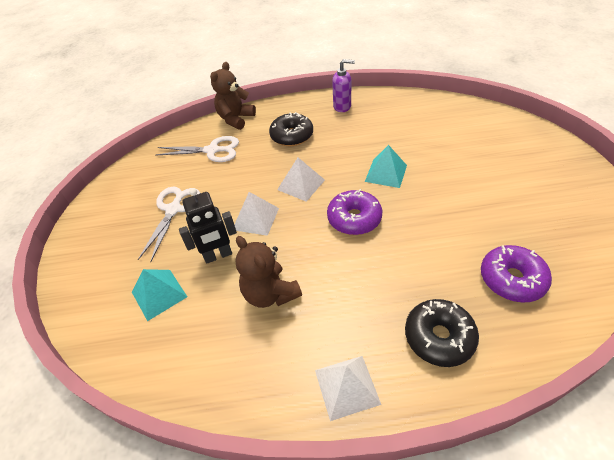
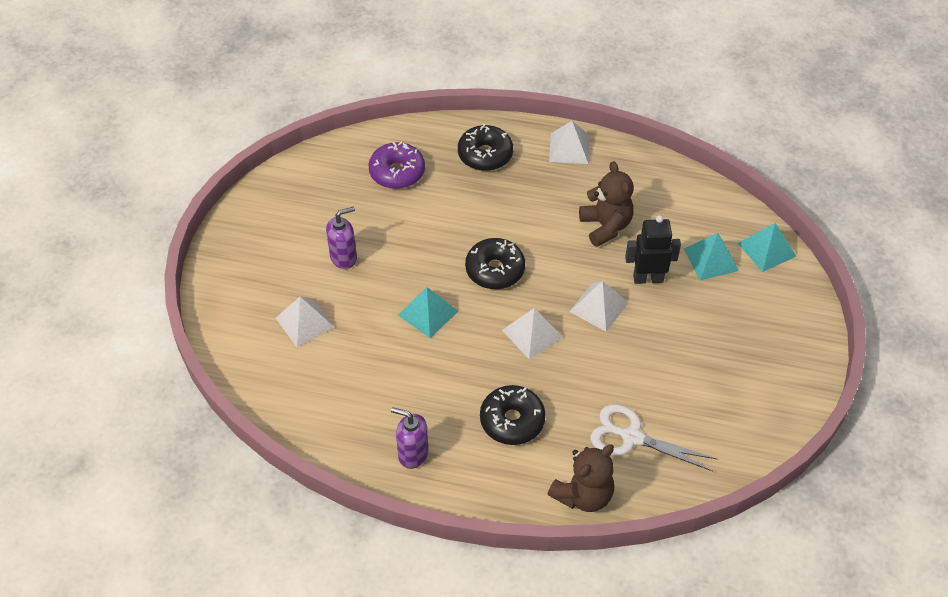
camera: 165 degrees left, 5 degrees up
(99, 325) = (767, 249): none -> turquoise pyramid
(174, 210) = (692, 353): white scissors -> none
(354, 219) = (495, 270): purple donut -> black donut
(466, 141) = (305, 322): none -> white pyramid
(482, 188) = (344, 257): none -> purple soap dispenser

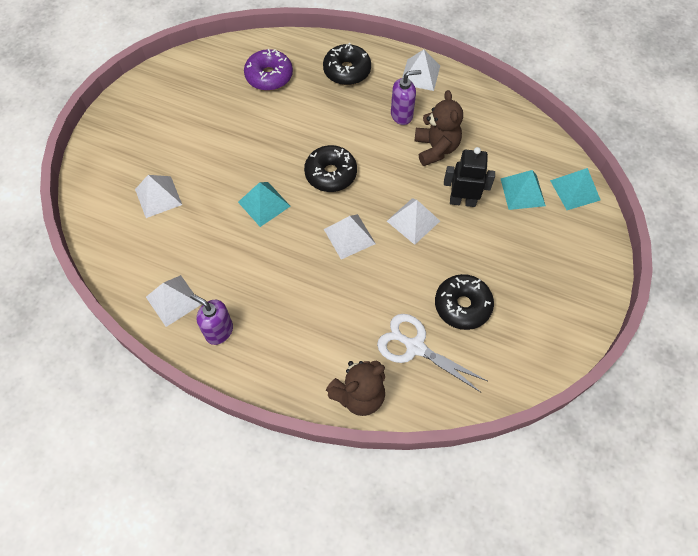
camera: 10 degrees right, 10 degrees up
(344, 257) = (205, 144): purple soap dispenser -> purple soap dispenser (402, 115)
(353, 430) = (173, 300): none -> white pyramid
(512, 420) = (312, 314): black donut -> black donut (462, 305)

